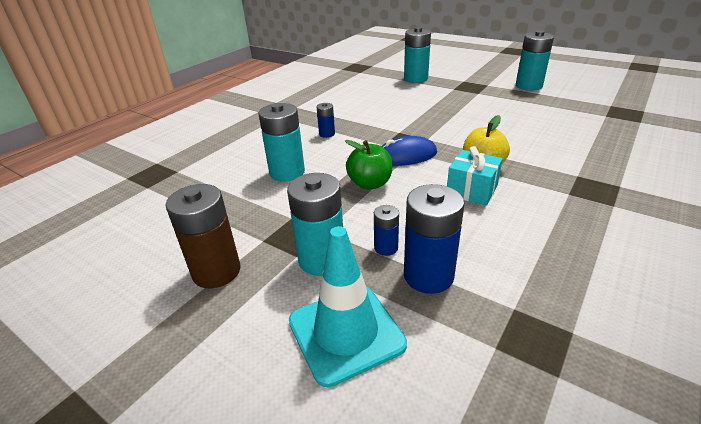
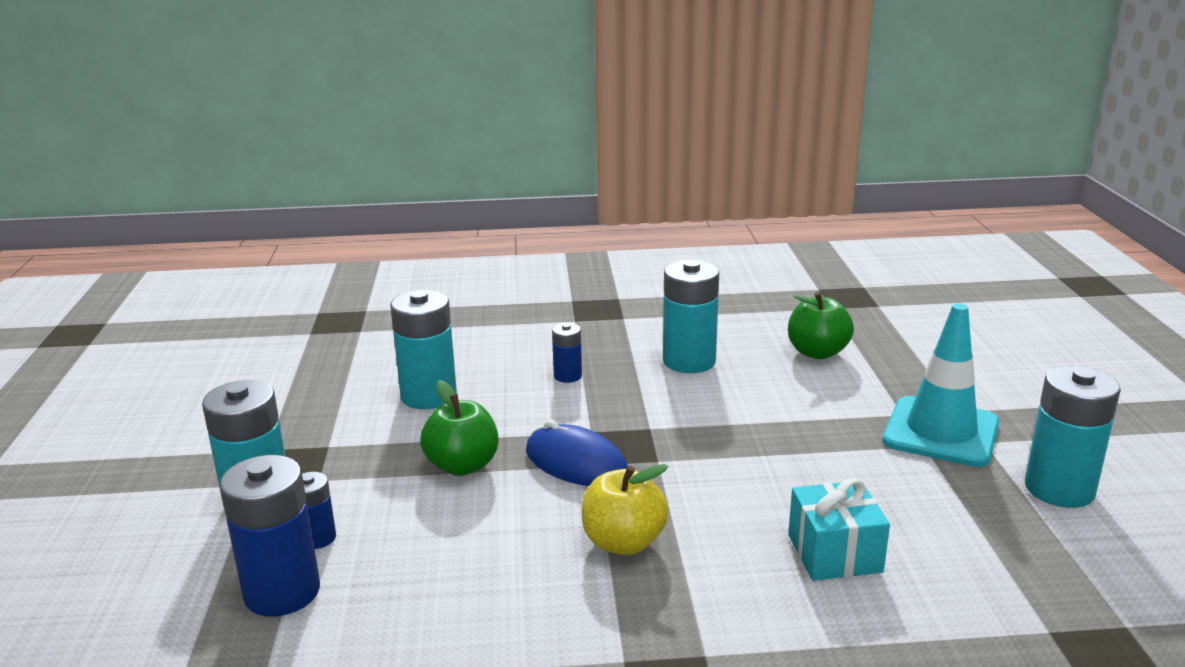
camera: 50 degrees right, 10 degrees down
(216, 271) = (190, 449): brown battery -> none
(346, 332) = (141, 572): turquoise traffic cone -> turquoise traffic cone (941, 432)
(389, 85) = (817, 352): none -> green apple
(415, 79) = (886, 363): turquoise battery -> turquoise battery (689, 361)
(472, 190) = (532, 557): turquoise gift -> turquoise gift (834, 553)

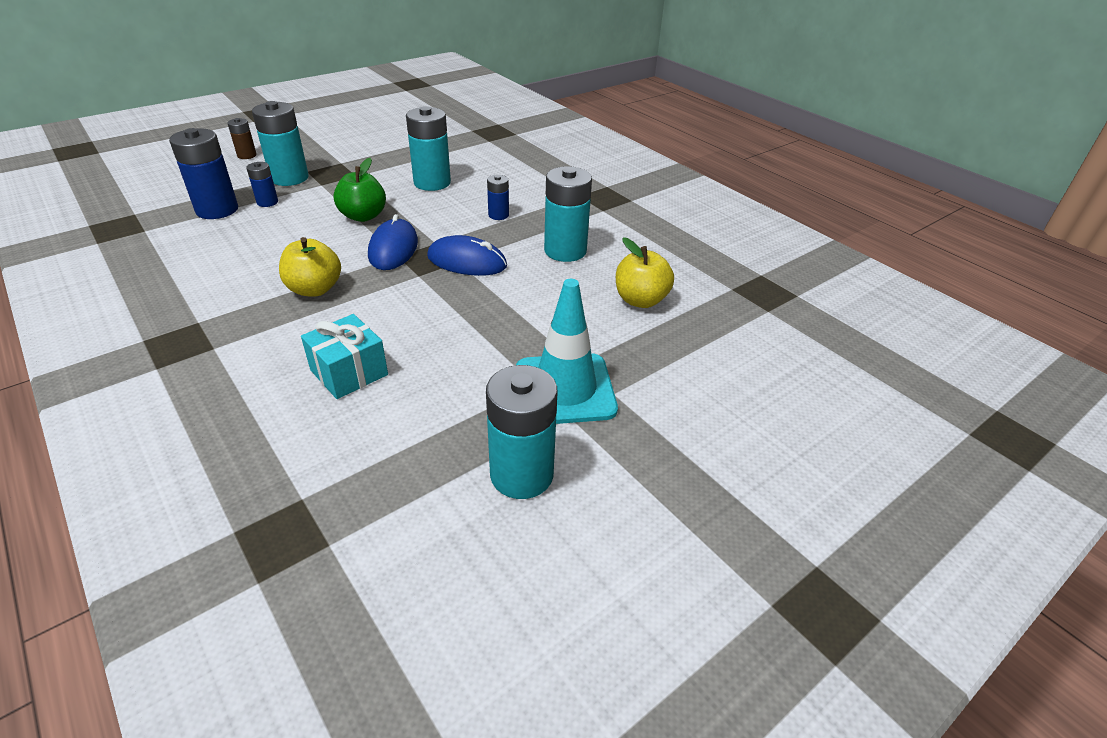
camera: 55 degrees right, 15 degrees up
(109, 530) = (247, 155): none -> brown battery
(656, 422) = (467, 261): none -> blue mouse
(817, 352) = (640, 300): green apple -> yellow apple

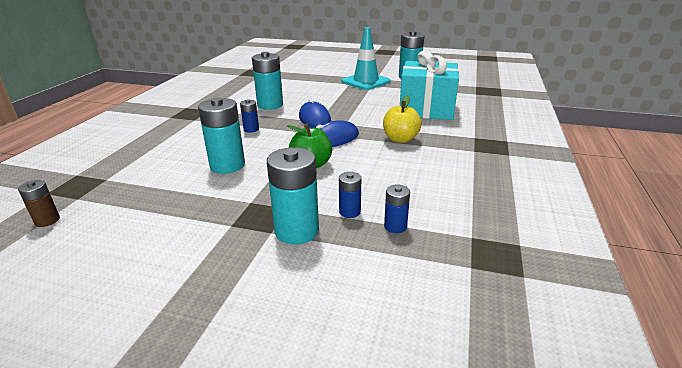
camera: 125 degrees left, 10 degrees down
(217, 210) = (395, 226): blue battery -> blue battery, size x0.52
(247, 155) = (280, 301): brown battery -> brown battery (47, 220)
(349, 372) = (426, 109): turquoise gift -> turquoise gift, size x1.86
(640, 300) = (291, 85): yellow apple -> none

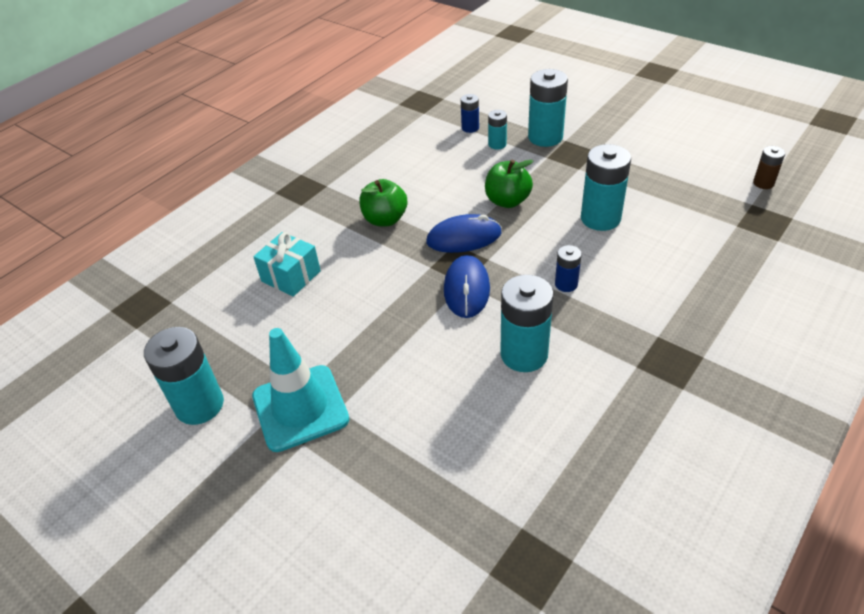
camera: 155 degrees left, 15 degrees up
(349, 212) = (497, 144): blue battery -> turquoise battery
(400, 139) = (385, 219): yellow apple -> green apple
(426, 109) = (291, 276): turquoise gift -> turquoise gift, size x0.54

